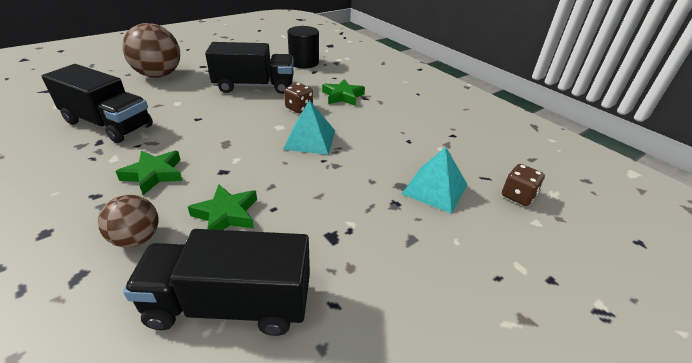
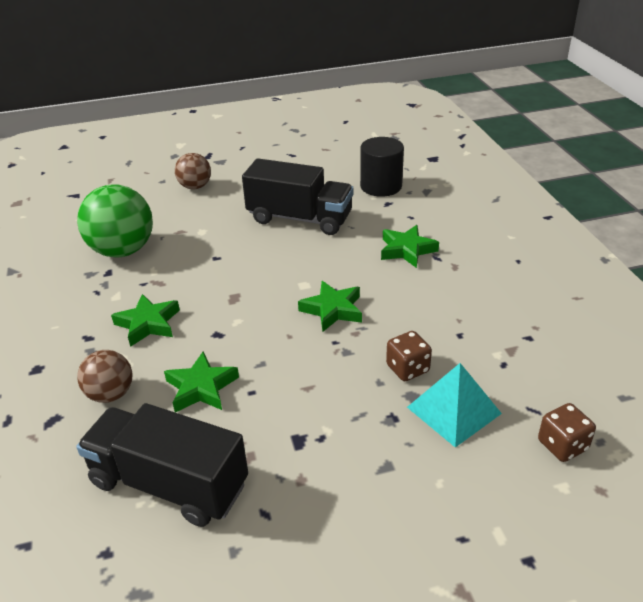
camera: 25 degrees right, 0 degrees up
(108, 124) = (123, 250): black truck -> green ball
(159, 75) = (195, 187): brown ball -> brown ball, size x0.57
(299, 108) = (340, 260): brown dice -> brown dice (407, 368)
(310, 139) = (332, 310): turquoise pyramid -> green star

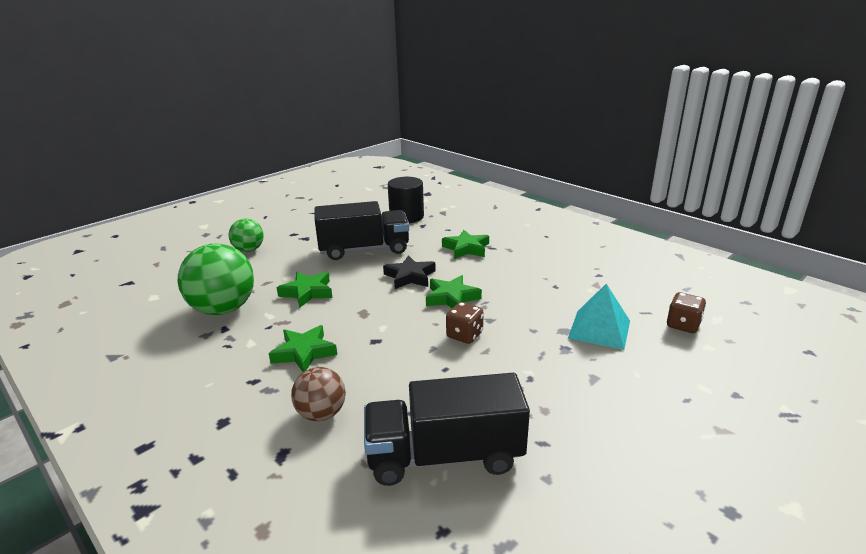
camera: 30 degrees left, 10 degrees down
(195, 187) = (249, 250): brown ball -> green ball
(201, 387) = (400, 380): green star -> green star (307, 292)
(315, 268) = (410, 276): none -> black star
(407, 368) = (543, 316): brown dice -> brown dice (464, 335)

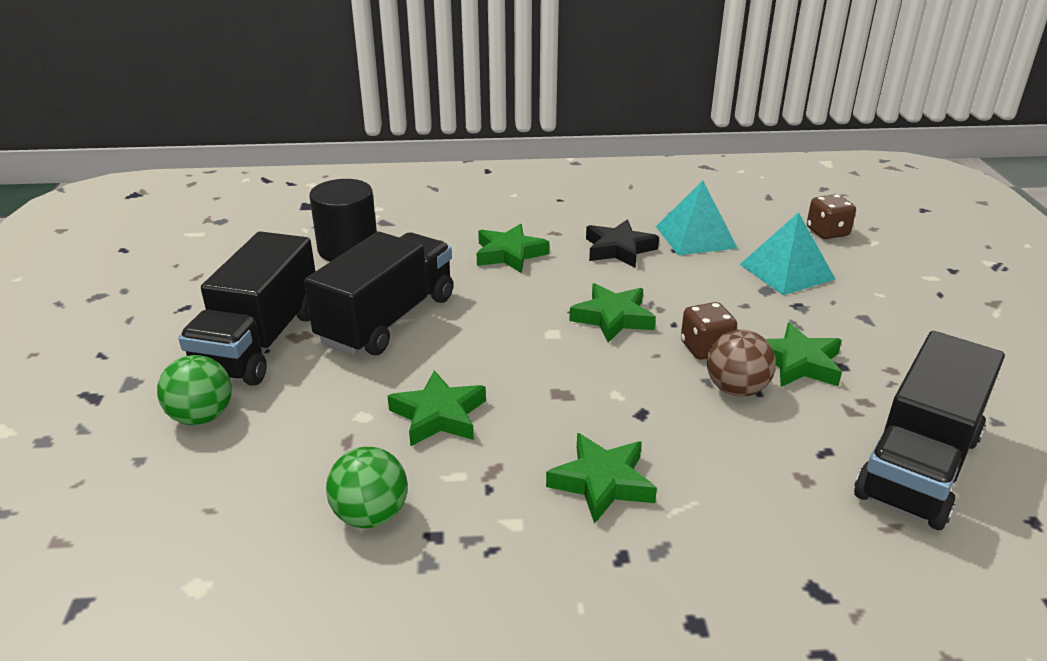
camera: 50 degrees left, 5 degrees up
(223, 309) = (371, 515): green ball -> green ball, size x0.57
(310, 236) = (260, 343): none -> black truck
(321, 413) = (761, 523): brown ball -> brown ball (736, 389)
(410, 276) = (519, 321): black star -> black star (619, 249)
(496, 371) = (798, 363): none -> green star
(582, 286) = (695, 237): none -> turquoise pyramid

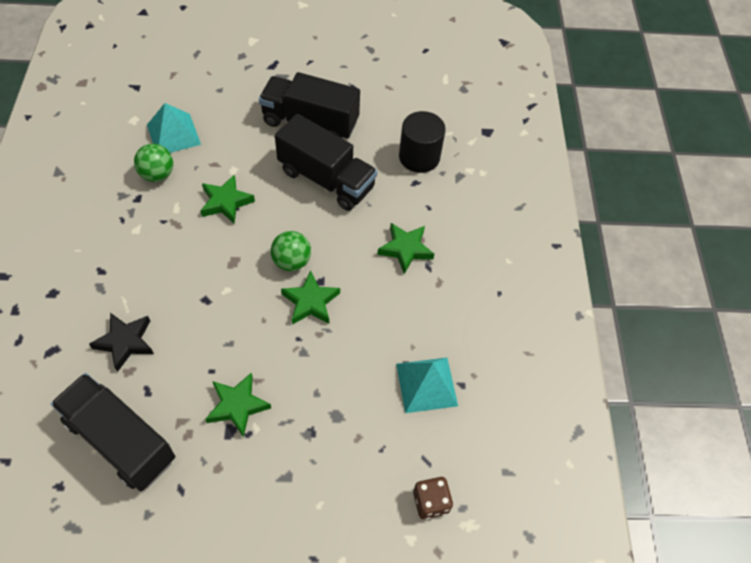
camera: 90 degrees right, 25 degrees up
(202, 417) = (247, 107): green ball -> green ball (291, 261)
(602, 482) = (153, 270): green star -> none
(619, 249) = (408, 322): black star -> black star (125, 342)
(705, 348) = (265, 351): brown dice -> none
(736, 389) = (217, 358): brown ball -> none
(786, 271) = (362, 440): turquoise pyramid -> turquoise pyramid (173, 134)

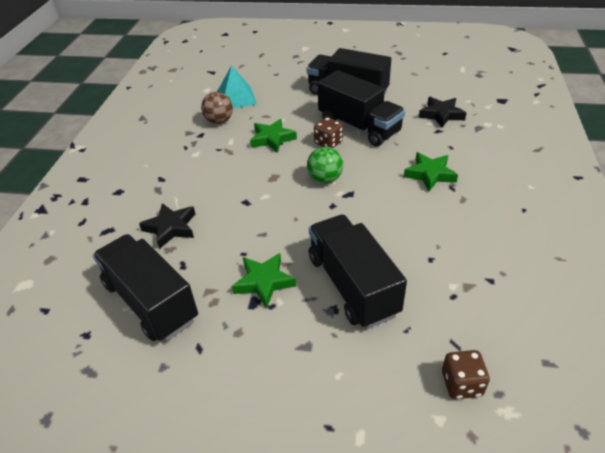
camera: 15 degrees right, 15 degrees down
(157, 175) = (219, 121): green ball -> brown ball
(292, 206) = (328, 143): none -> brown dice
(310, 302) = (340, 207): green star -> none
(328, 402) = (352, 285): none -> black truck
(419, 157) = (441, 115): black cylinder -> black star
(426, 384) = (453, 277): turquoise pyramid -> none

